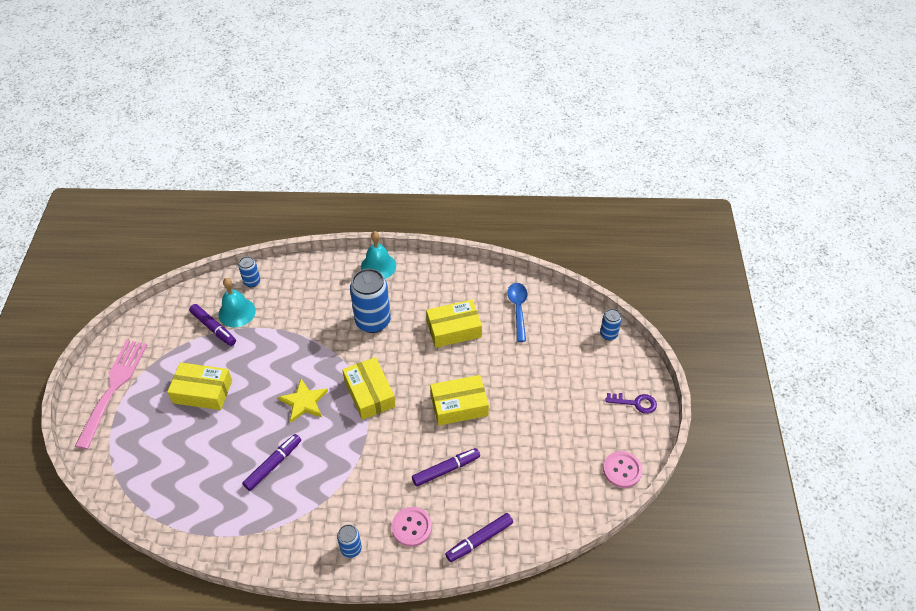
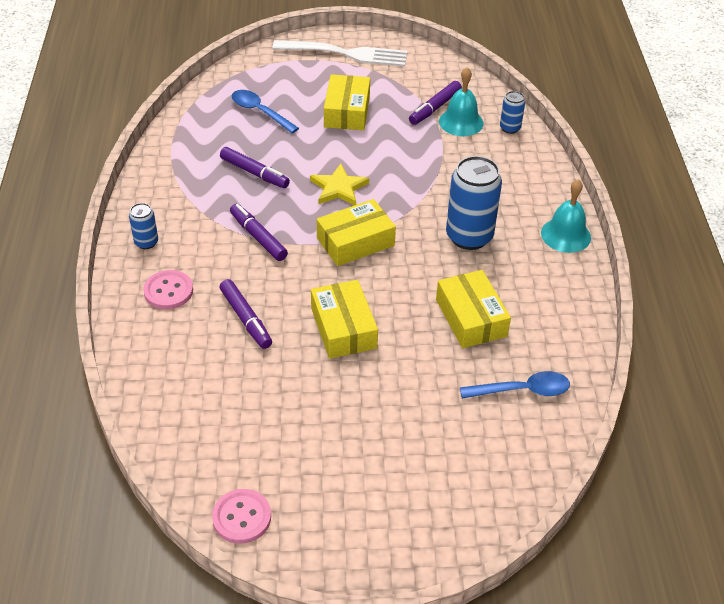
camera: 85 degrees right, 5 degrees down
(113, 389) = (345, 54): pink fork -> white fork
(185, 461) = (260, 112): none -> blue spoon
(479, 540) = (146, 354): purple marker -> purple marker (258, 237)
(608, 334) = (495, 510): blue can -> none
(635, 403) = (363, 542): purple key -> none

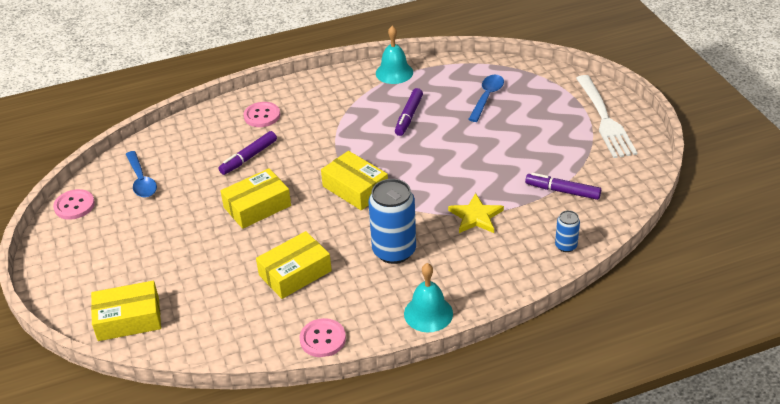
camera: 75 degrees right, 5 degrees down
(146, 242) = (306, 91): blue can -> none
(258, 237) = (336, 139): purple marker -> none
(338, 188) = (416, 163): yellow star -> yellow star (476, 216)
(347, 111) = (520, 142): yellow box -> yellow box (128, 319)
(461, 122) = (552, 212): turquoise bell -> turquoise bell (394, 72)
(522, 390) = (224, 320): blue spoon -> blue spoon (141, 180)
(576, 316) = (322, 339): none -> pink button

